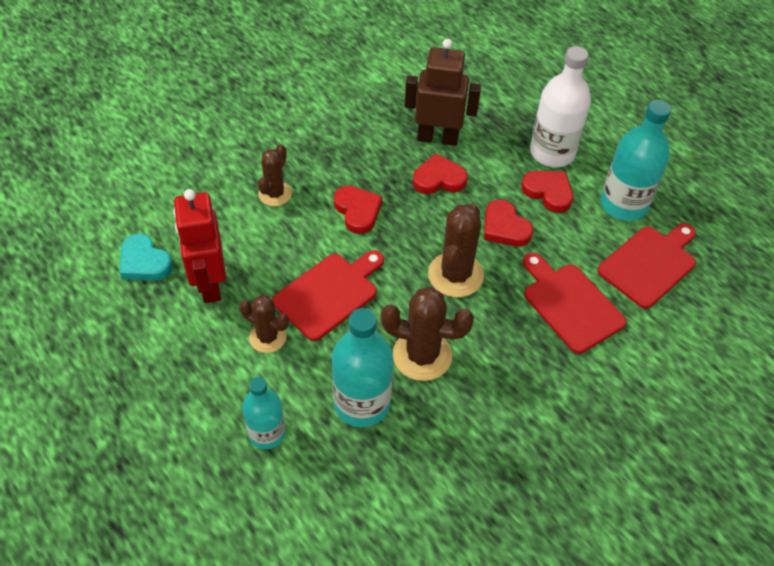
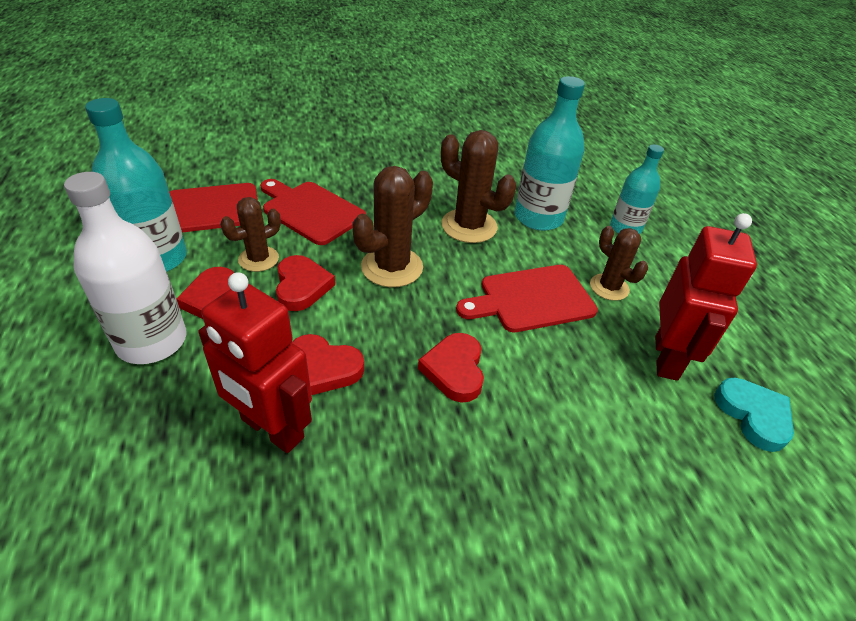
camera: 155 degrees left, 10 degrees down
(275, 194) = (556, 441): brown cactus -> brown cactus (258, 259)
(437, 138) = (271, 429): brown robot -> red robot
(570, 304) = (310, 211): red cutting board -> red cutting board turned 135 degrees clockwise

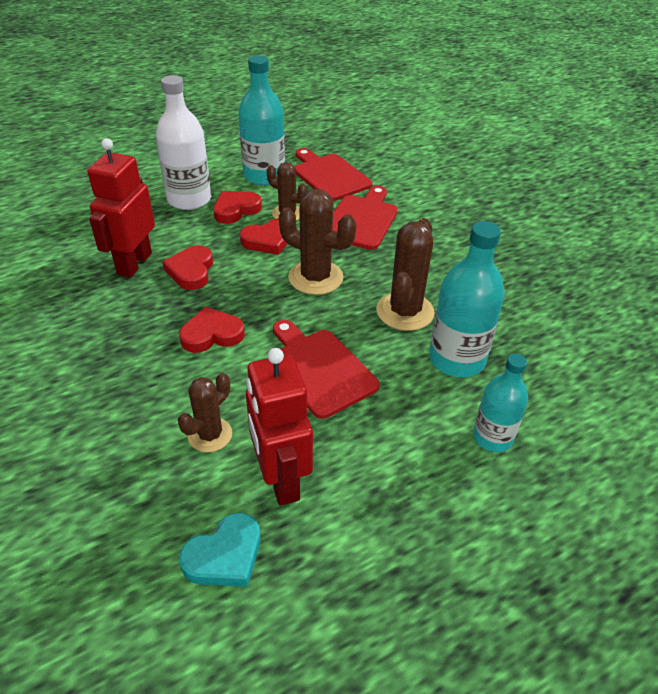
camera: 75 degrees right, 0 degrees up
(609, 287) = (369, 427): brown cactus -> brown cactus (210, 435)
(667, 358) = (281, 479): red robot -> red robot turned 75 degrees clockwise

